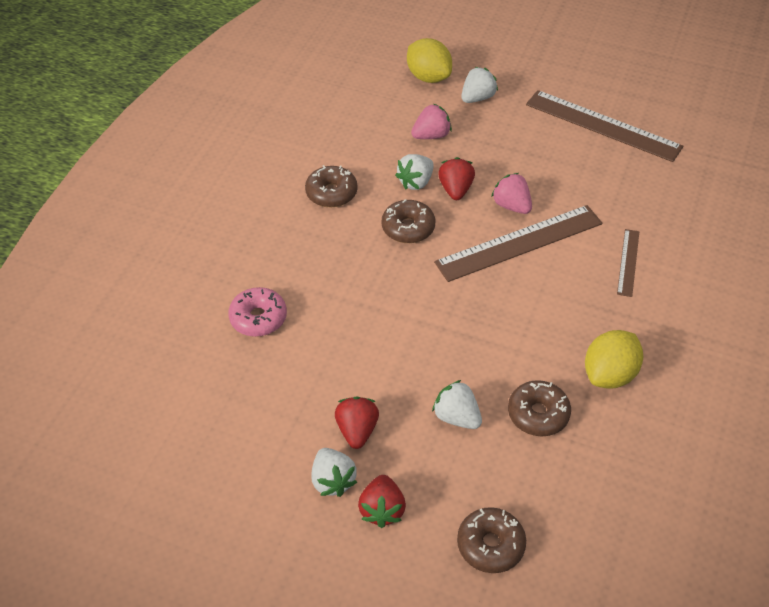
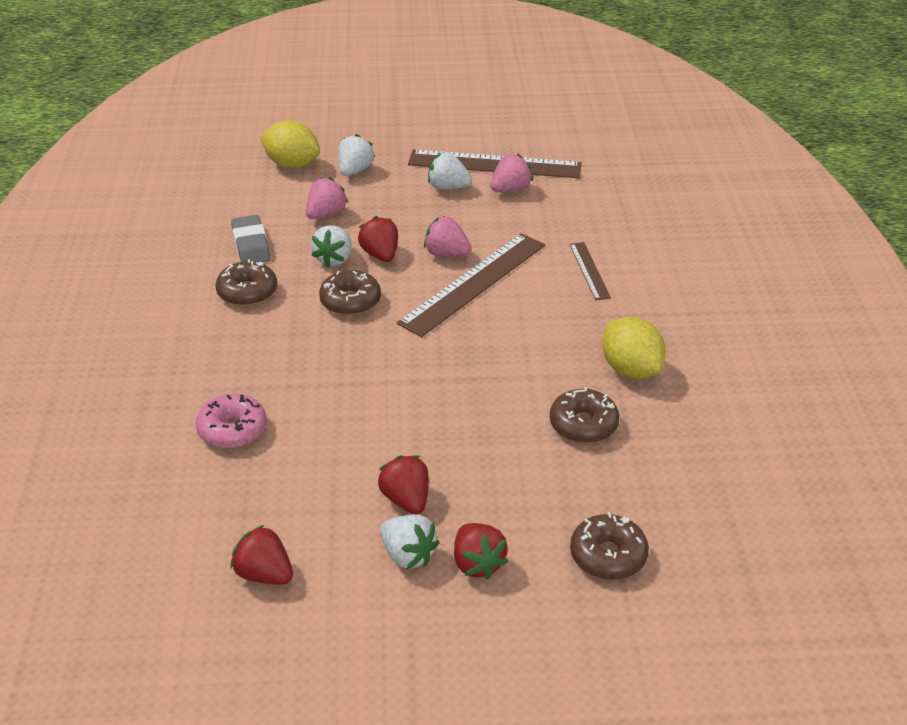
camera: 25 degrees left, 10 degrees down
(220, 455) = (264, 574): none -> red strawberry
(356, 148) = (251, 245): none -> grey eraser
(457, 417) = (504, 453): white strawberry -> white strawberry (448, 187)
(602, 156) = (510, 189): none -> pink strawberry
(609, 374) = (630, 369): yellow lemon -> yellow lemon turned 45 degrees counterclockwise

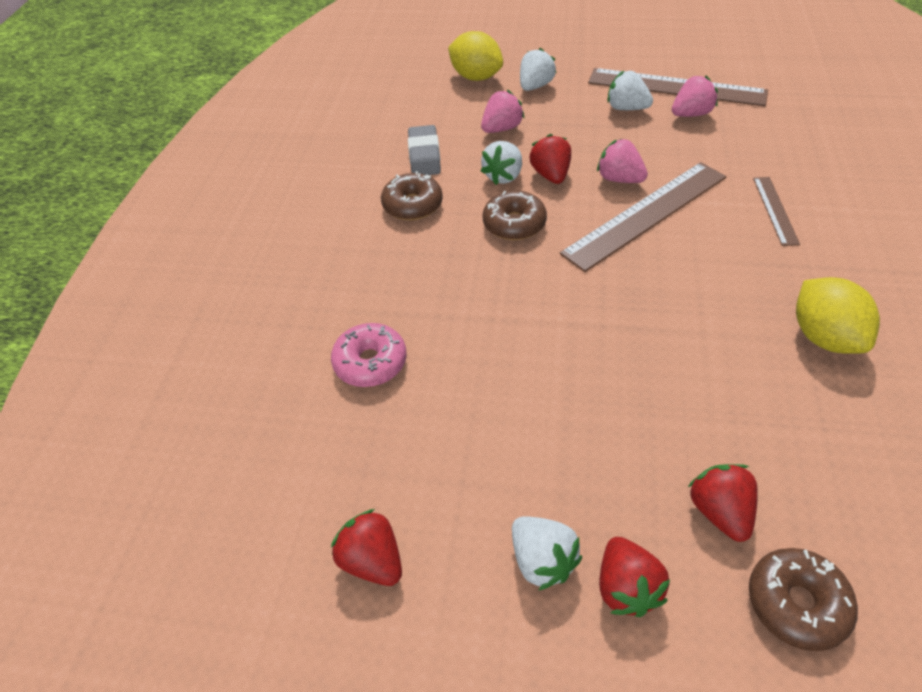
camera: 15 degrees right, 10 degrees up
(406, 500) = (548, 480): red strawberry -> red strawberry (720, 511)
(583, 425) = (766, 404): brown donut -> none

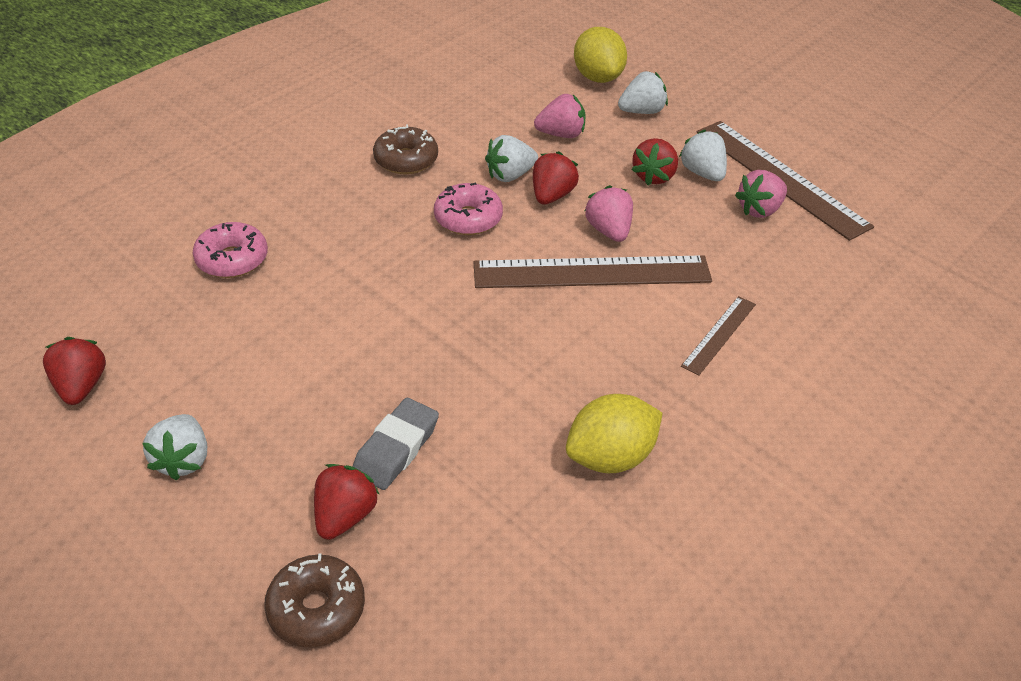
camera: 30 degrees right, 5 degrees down
(424, 155) = (466, 124): grey eraser -> grey eraser (396, 448)
(514, 224) = (468, 218): brown donut -> pink donut
(626, 587) = (215, 515): red strawberry -> red strawberry (654, 176)
(691, 114) = (759, 210): pink strawberry -> pink strawberry turned 135 degrees clockwise
(824, 337) = (610, 457): yellow lemon -> yellow lemon turned 45 degrees clockwise

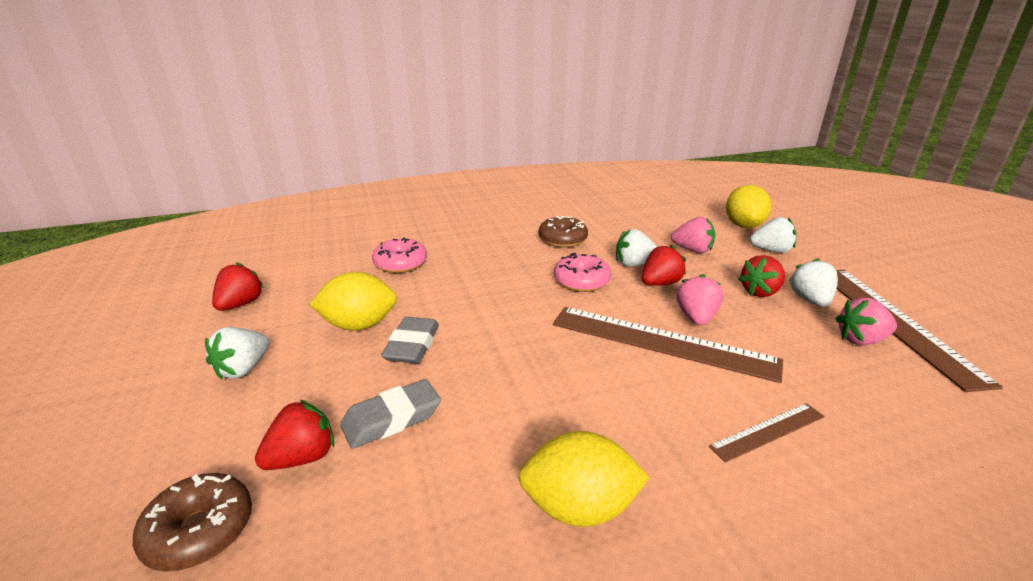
camera: 30 degrees right, 15 degrees down
(263, 361) = (359, 325): none -> yellow lemon
(347, 365) = (412, 345): none -> grey eraser

